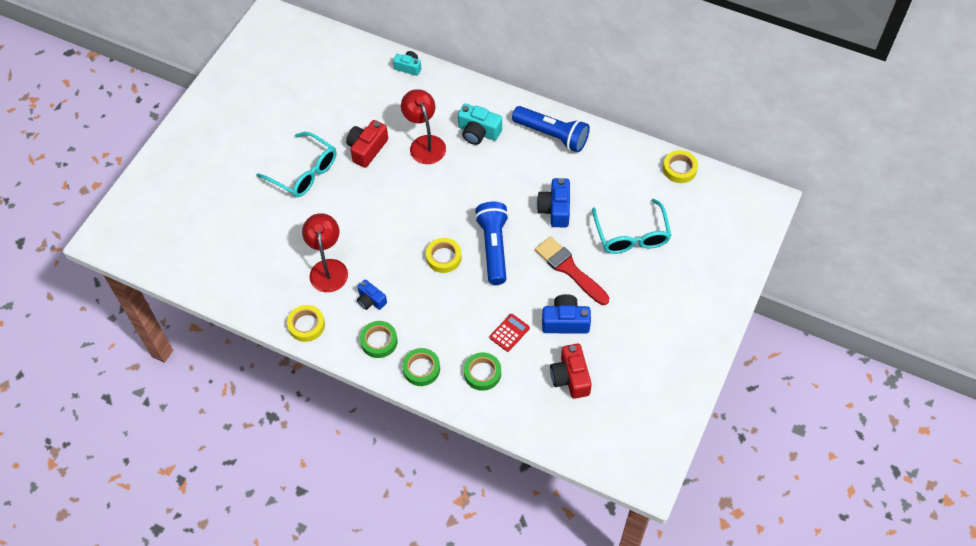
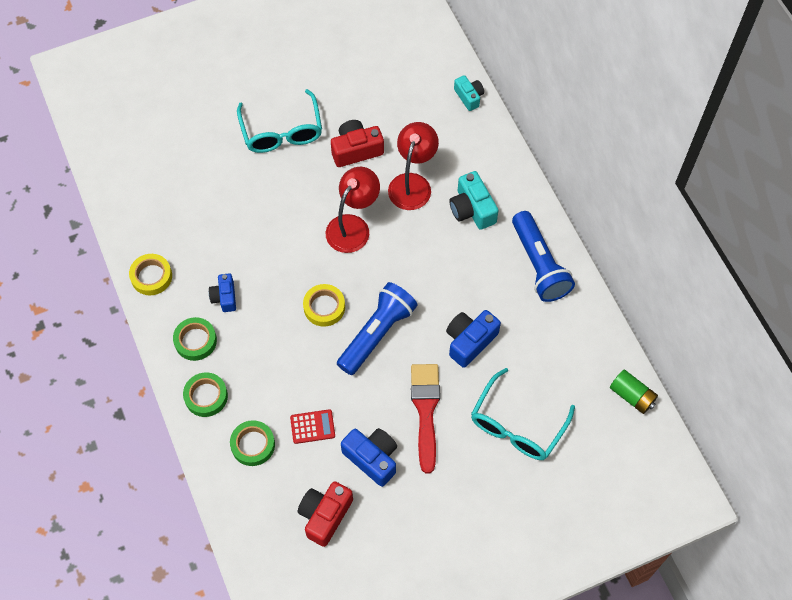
camera: 40 degrees right, 5 degrees up
(328, 268) = (218, 238): red lamp -> red lamp (353, 226)
(679, 169) = (632, 396): yellow tape -> green battery

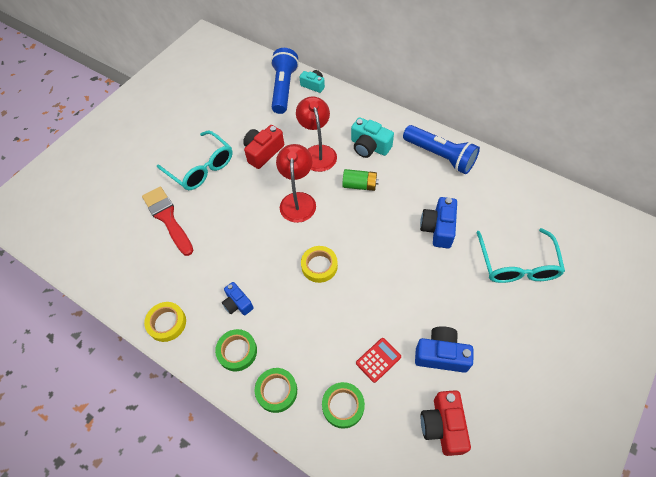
camera: 30 degrees left, 5 degrees down
(377, 334) = (372, 261): blue flashlight -> blue flashlight (284, 88)
(425, 410) = (449, 294): red brush -> red brush (167, 218)
(632, 396) = (568, 201): green battery -> green battery (360, 185)

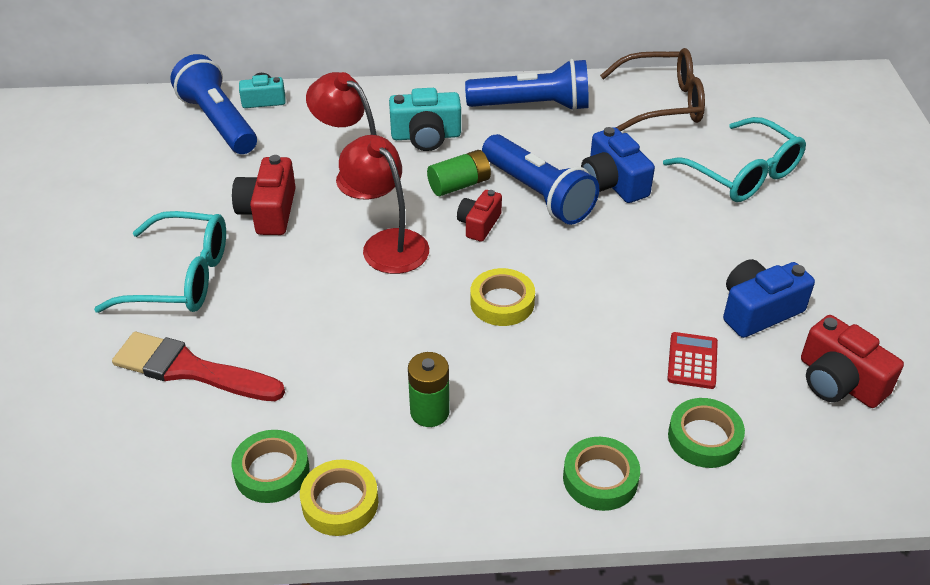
camera: 40 degrees left, 15 degrees down
(237, 351) = (492, 469): green tape -> green tape (272, 471)
(238, 303) = (429, 412): blue camera -> green battery
(348, 214) = (479, 224): none -> red camera
(393, 213) = (538, 194): none -> blue flashlight
(515, 192) = (663, 103): none -> brown glasses

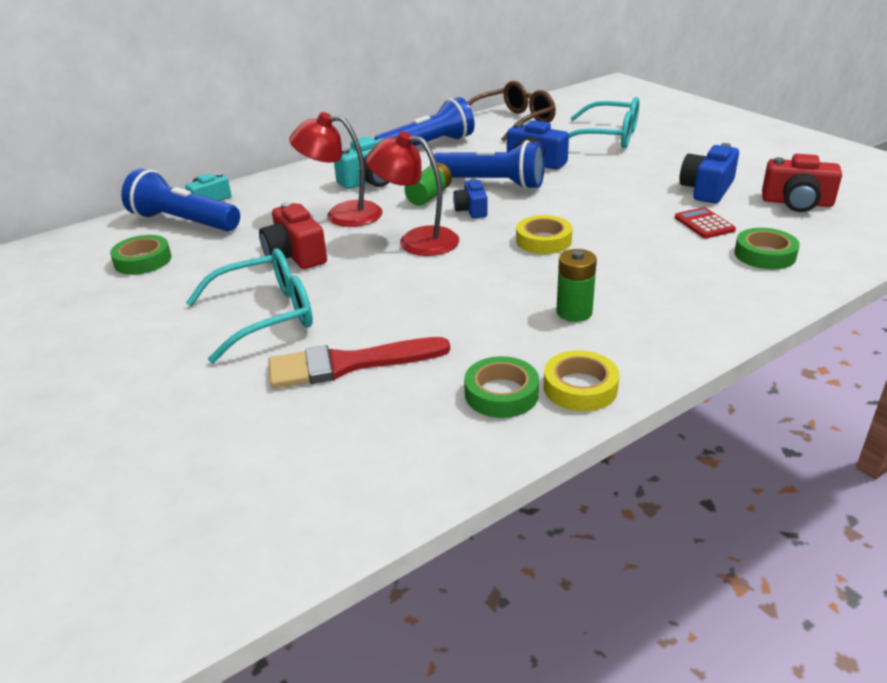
camera: 30 degrees left, 10 degrees down
(479, 224) = (471, 210): red camera -> blue camera
(600, 478) = (734, 298): green tape -> green tape (143, 260)

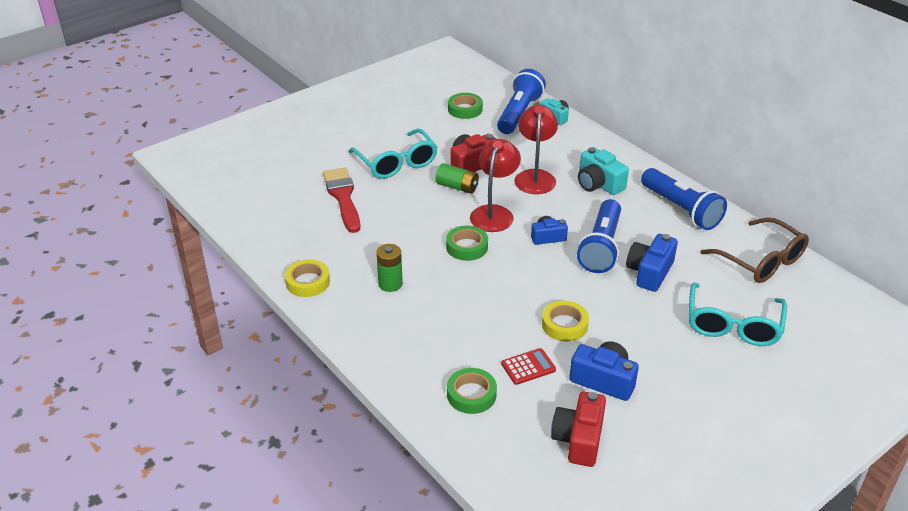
camera: 85 degrees right, 5 degrees up
(429, 196) = (572, 215): green battery -> green battery (457, 187)
(501, 393) = (307, 252): green tape -> green tape (467, 247)
(543, 240) = (495, 273): yellow tape -> yellow tape (564, 325)

